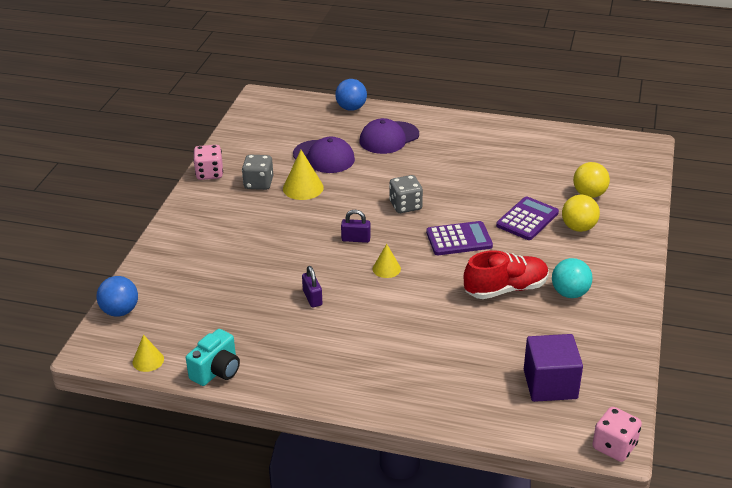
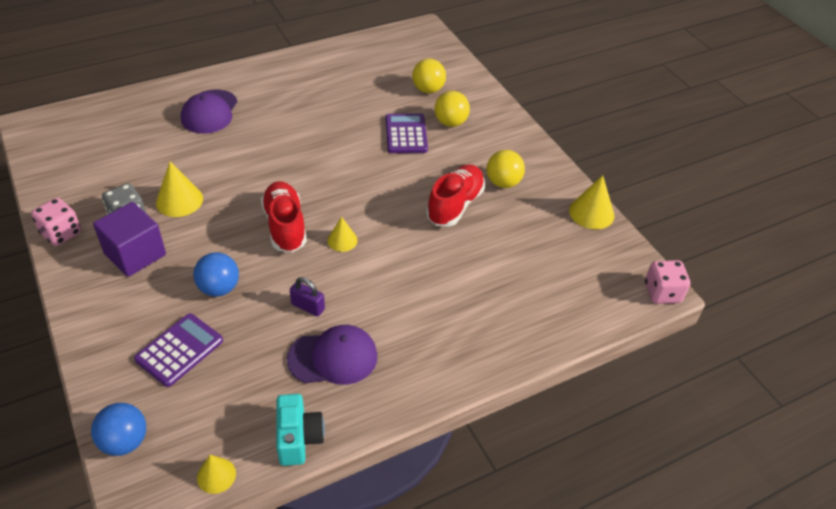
camera: 45 degrees left, 10 degrees up
(324, 157) = (166, 159): purple cap -> purple cap (333, 357)
(351, 108) = (141, 97): blue ball -> blue ball (219, 288)
(356, 239) = (285, 226): purple padlock -> red shoe
(405, 206) = (295, 171): grey dice -> none
(459, 239) = (372, 180): purple calculator -> purple calculator (179, 350)
(550, 384) = (571, 269): purple cube -> purple cube (135, 254)
(569, 293) = (503, 183): turquoise ball -> yellow ball
(625, 355) = (591, 213): none -> yellow cone

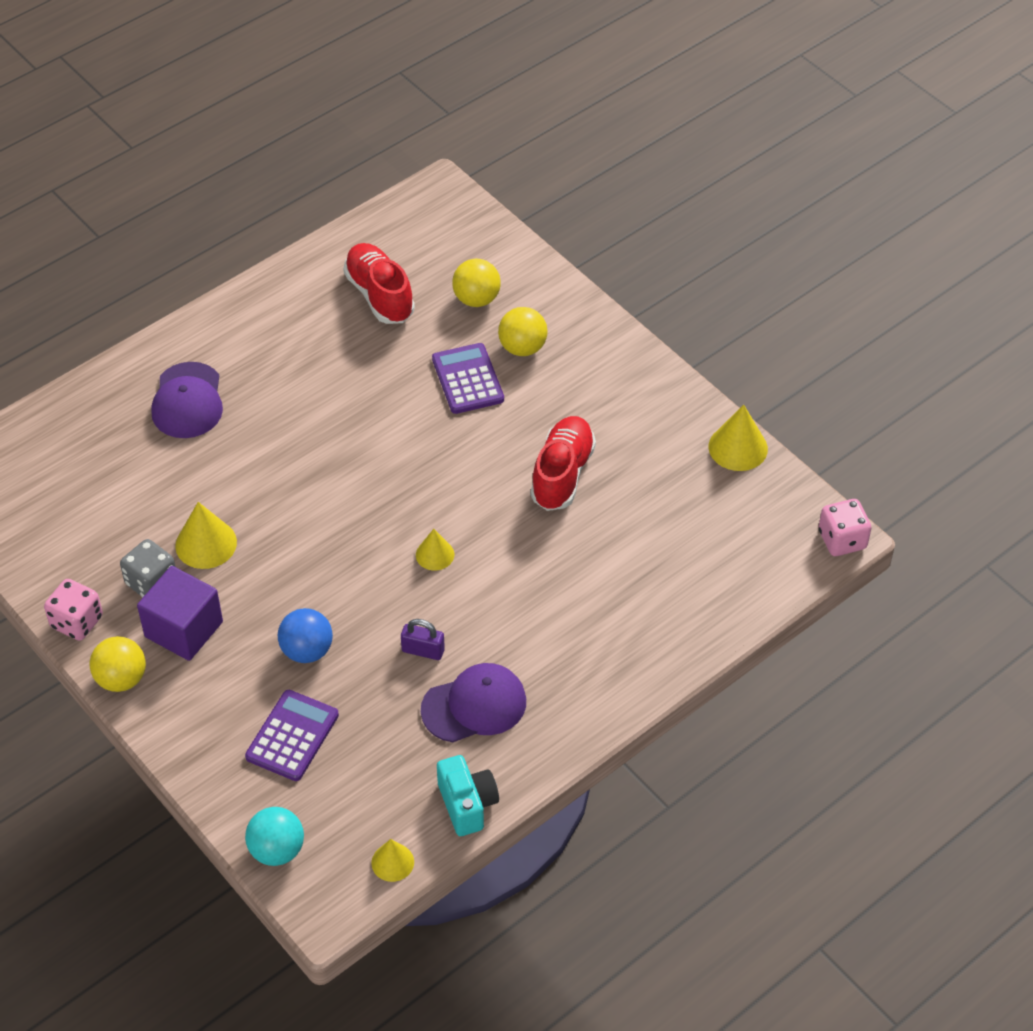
camera: 10 degrees left, 5 degrees up
(125, 441) = (277, 850): blue ball -> turquoise ball
(285, 226) = (356, 551): red shoe -> red shoe (379, 295)
(503, 183) = (615, 427): yellow ball -> yellow ball (121, 679)

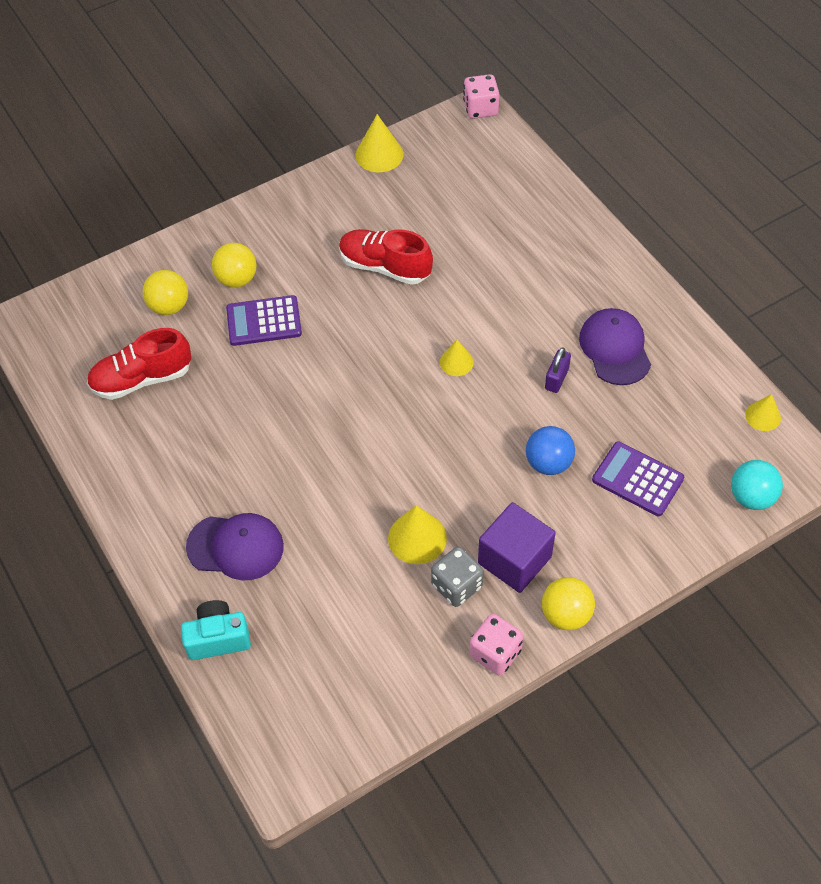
camera: 80 degrees left, 5 degrees up
(467, 804) = (709, 362): turquoise camera -> turquoise camera (218, 638)

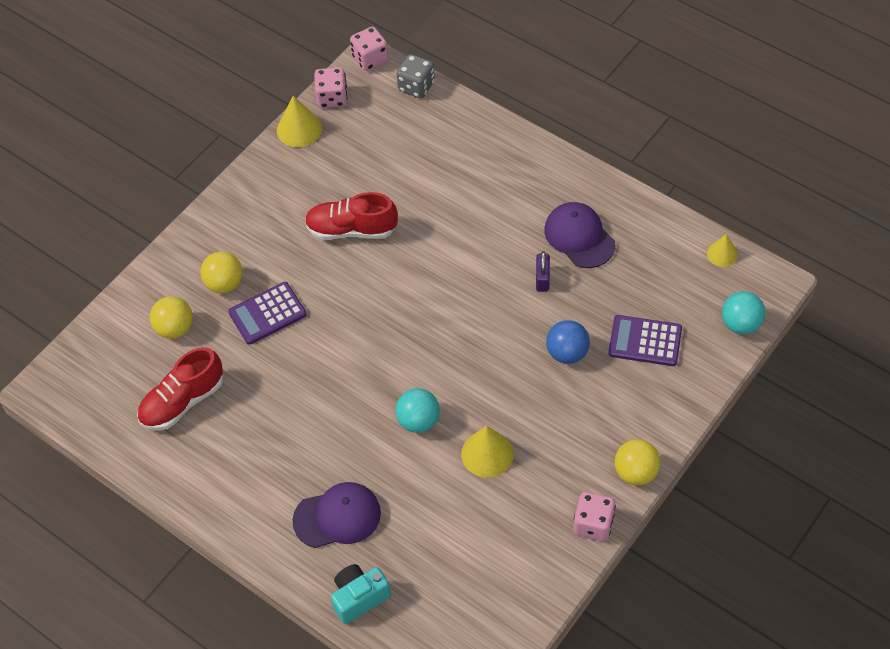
camera: 20 degrees left, 0 degrees up
(362, 479) = (418, 421): none -> turquoise ball
(425, 134) = (332, 98): none -> pink dice
(456, 362) = (452, 293): yellow cone -> none
(456, 586) = (537, 481): grey dice -> grey dice (416, 86)
(514, 560) = (575, 443): purple cube -> none

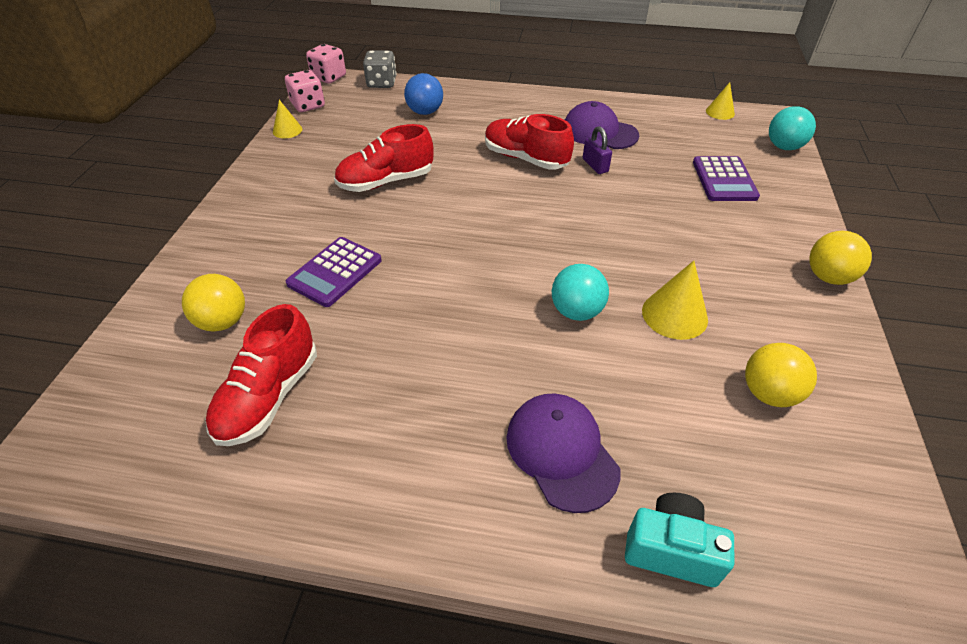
camera: 30 degrees left, 10 degrees down
(225, 284) = (268, 261): yellow ball -> yellow ball (768, 393)
(299, 129) = (287, 130): yellow cone -> yellow cone, size x0.63
(337, 517) = (561, 452): purple cap -> purple cap turned 75 degrees counterclockwise
(359, 598) = (671, 549): turquoise camera -> turquoise camera turned 75 degrees clockwise
(486, 246) = (525, 159): none -> red shoe
(567, 353) = (668, 208): blue ball -> blue ball (425, 112)
(593, 524) = (843, 338): pink dice -> none
(645, 341) = (724, 180): purple calculator -> purple calculator turned 75 degrees counterclockwise

